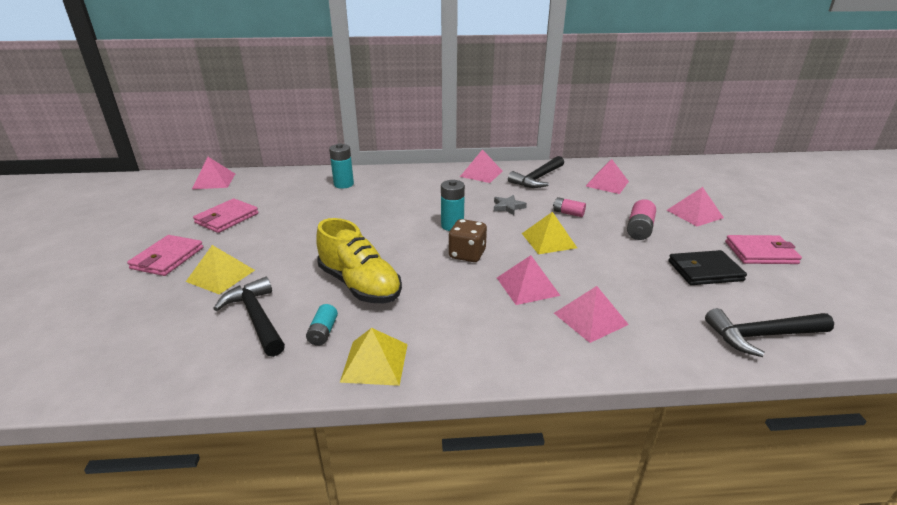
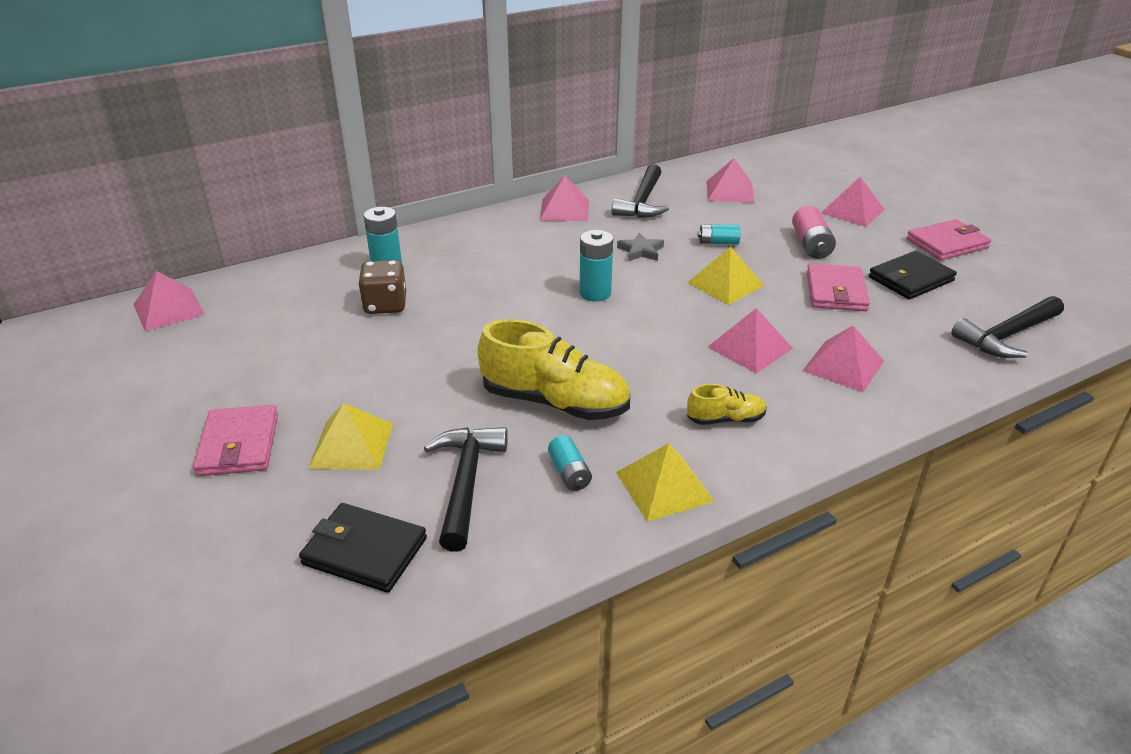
camera: 25 degrees left, 5 degrees up
(160, 339) = (364, 551): none -> black wallet
(227, 218) = (262, 362): pink wallet -> pink wallet (836, 291)
(256, 318) = (466, 483): black hammer -> black hammer turned 60 degrees clockwise
(462, 330) = (725, 419): none -> yellow shoe
(467, 254) = (648, 327): brown dice -> brown dice (385, 305)
(568, 213) = (718, 242): pink battery -> turquoise battery

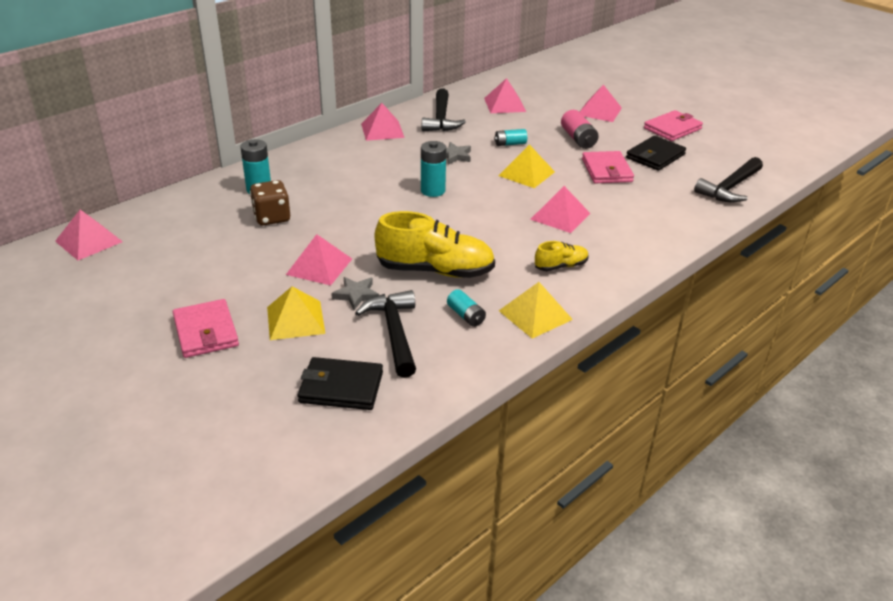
camera: 15 degrees left, 0 degrees up
(441, 422) = (356, 295): none -> grey star
(843, 365) = (628, 220): pink pyramid -> pink pyramid (319, 266)

